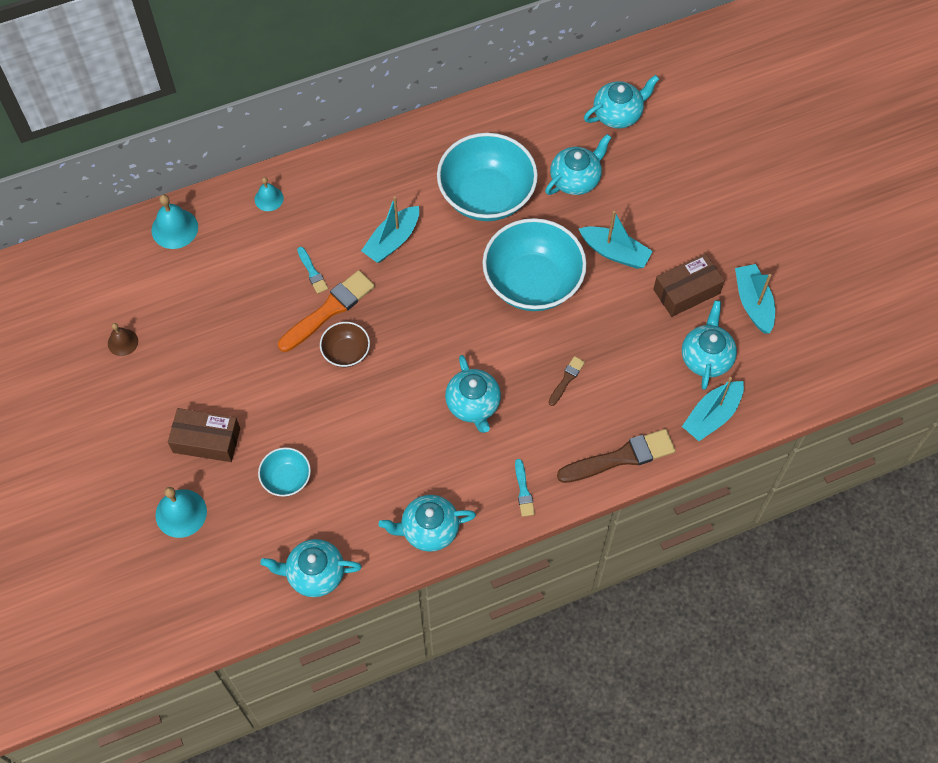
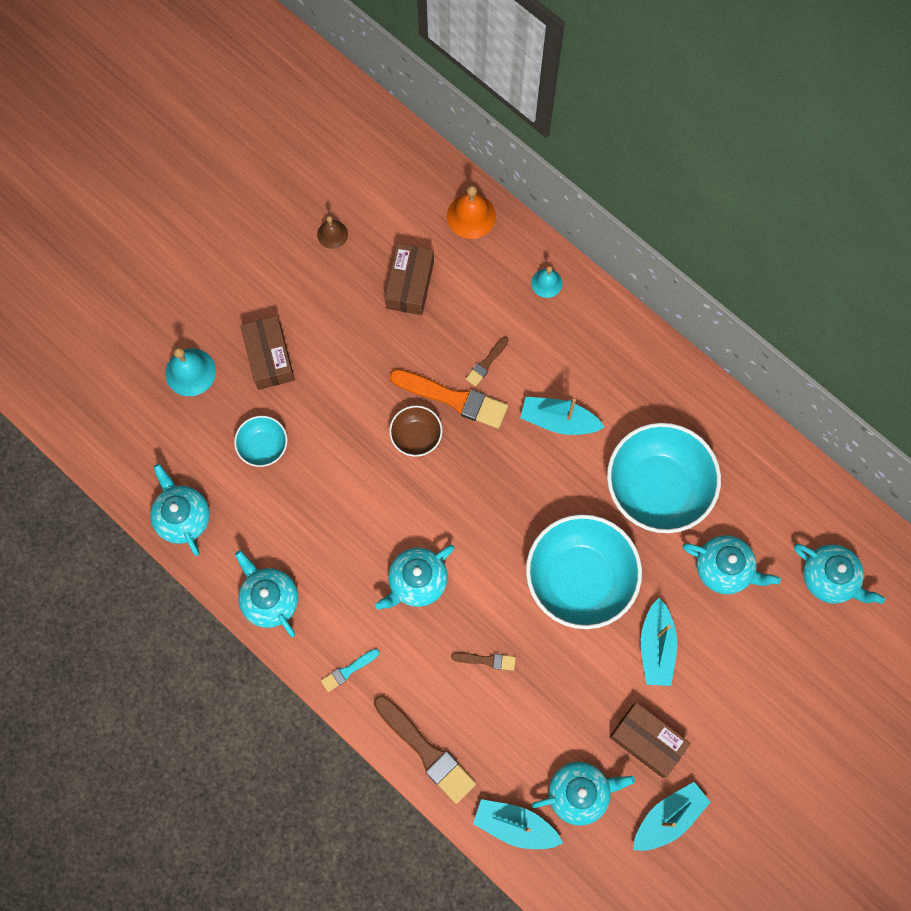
camera: 65 degrees right, 10 degrees up
(174, 228) = (471, 216): turquoise bell -> orange bell
(207, 300) = (410, 284): none -> brown box
(312, 272) = (486, 363): turquoise brush -> brown brush

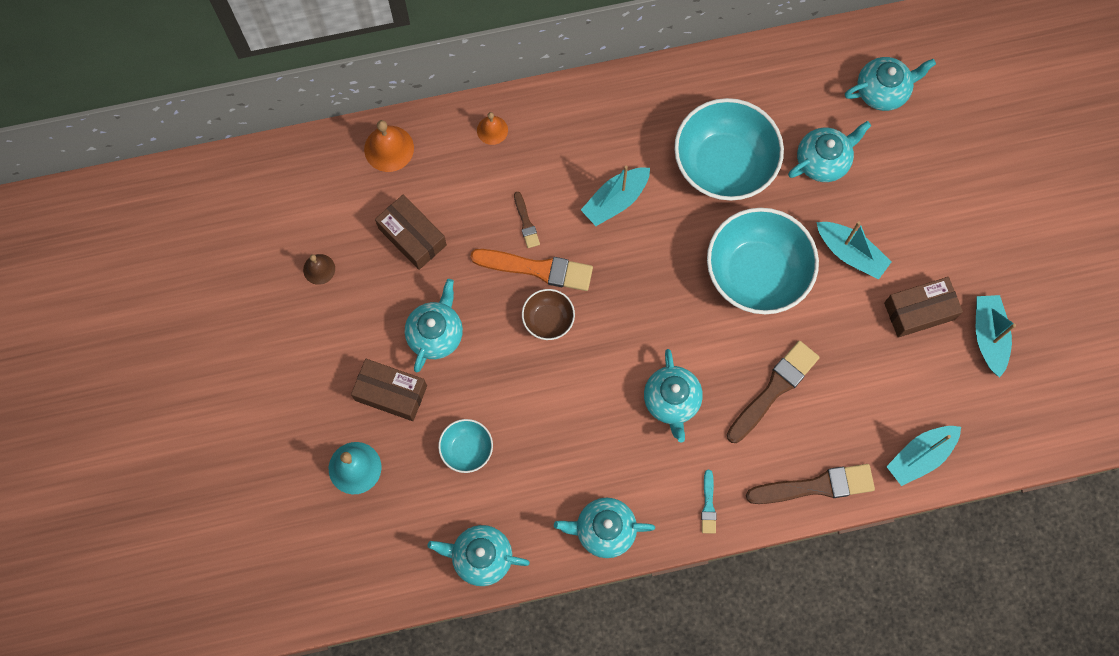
camera: 55 degrees left, 0 degrees up
(453, 398) = (537, 269): orange brush -> orange brush turned 45 degrees clockwise
(486, 660) = (774, 389): brown brush -> brown brush, size x2.01
(546, 283) = (492, 130): turquoise bell -> orange bell
(579, 793) = (926, 390): turquoise teapot -> turquoise teapot (436, 334)

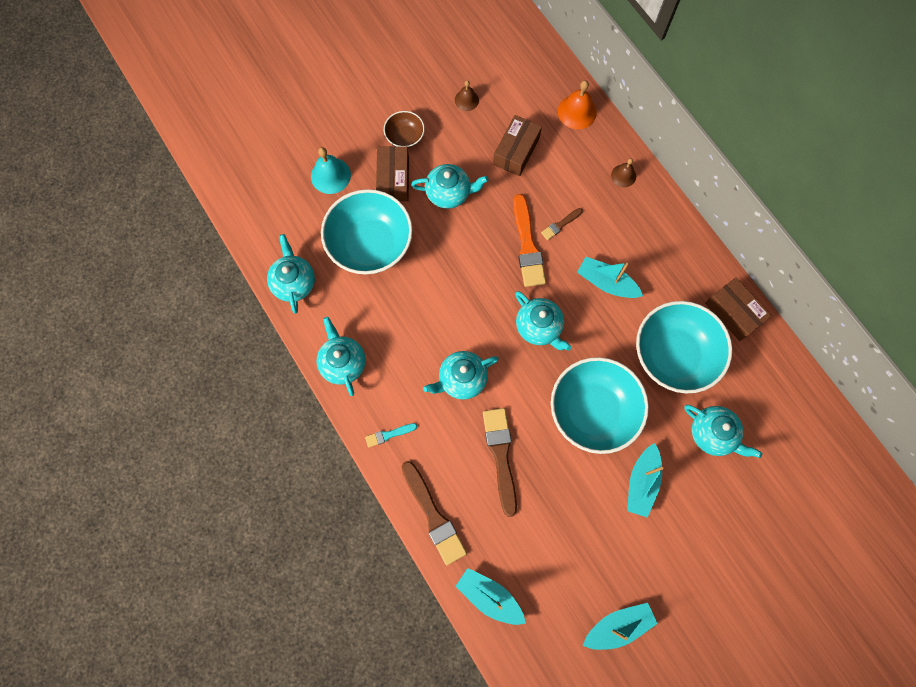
camera: 70 degrees right, 0 degrees up
(467, 449) = (370, 245): turquoise bowl -> turquoise bowl, size x2.09
(492, 130) = (623, 175): orange bell -> brown bell
(548, 319) = (491, 267): brown bowl -> brown bowl (405, 137)
(774, 389) = (501, 456): brown brush -> brown brush turned 120 degrees counterclockwise
(882, 91) = (799, 464): turquoise teapot -> turquoise teapot (539, 327)
(919, 311) = (615, 557): brown box -> brown box (733, 313)

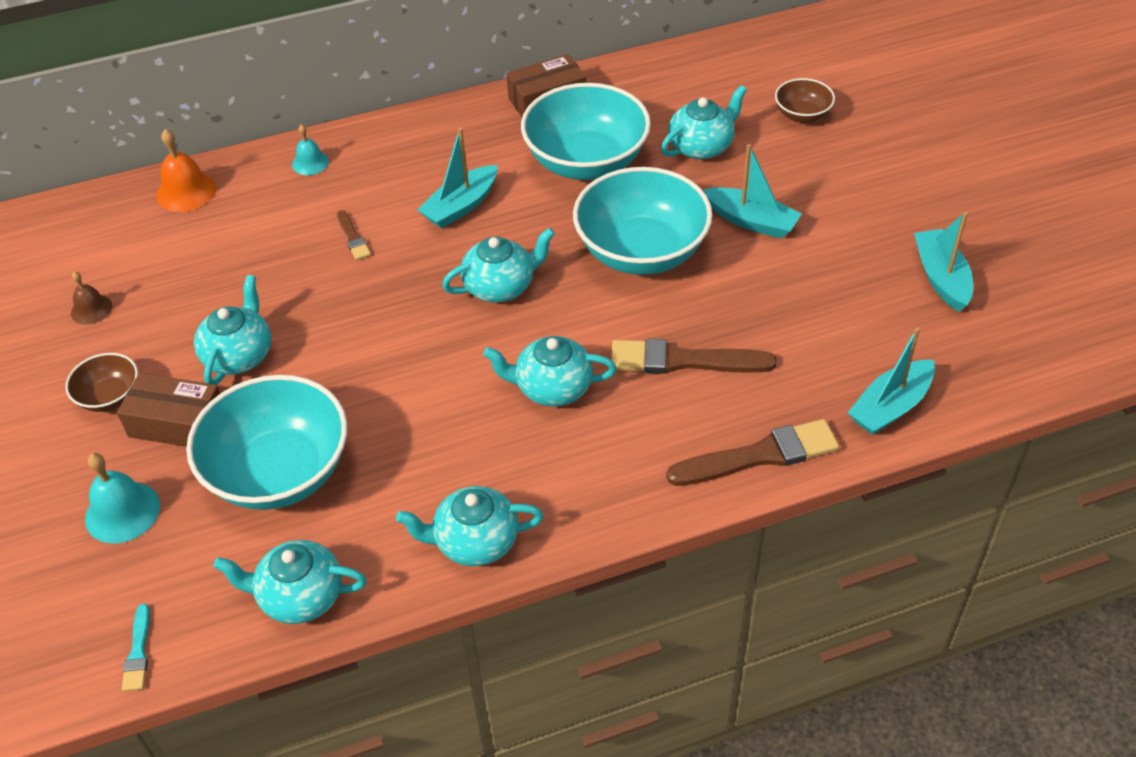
camera: 75 degrees left, 25 degrees down
(389, 435) = (617, 494): turquoise brush -> turquoise brush (138, 652)
(461, 379) = (552, 387): turquoise teapot -> turquoise teapot turned 105 degrees clockwise
(516, 151) = (211, 266): brown box -> none
(527, 245) = (368, 278): orange brush -> none
(623, 175) = (310, 163): brown bell -> turquoise bell
(772, 505) = (802, 115): none -> brown bowl

